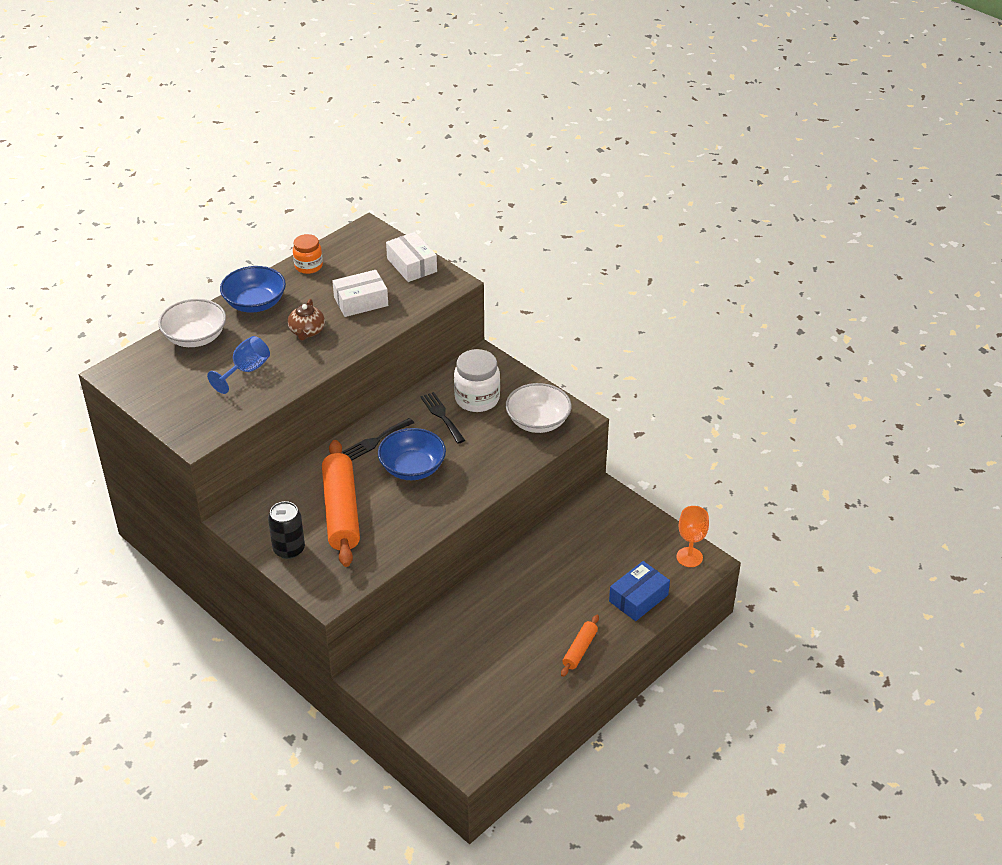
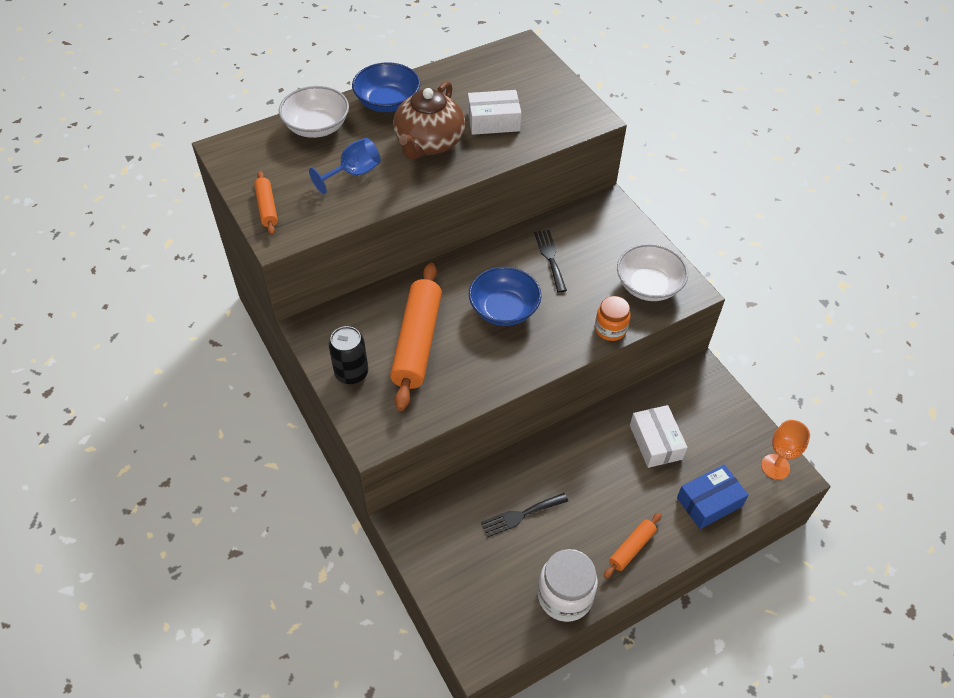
camera: 15 degrees right, 10 degrees up
(176, 415) = (267, 207): none -> orange rolling pin
(307, 331) = (429, 143): brown teapot -> brown teapot, size x1.80
(308, 266) = (453, 74): orange jar -> orange jar (610, 329)
(376, 440) = (475, 271): black fork -> black fork (520, 515)
(412, 265) = (557, 92): white box -> white box (656, 442)
(477, 399) = (591, 247): white jar -> white jar (565, 596)

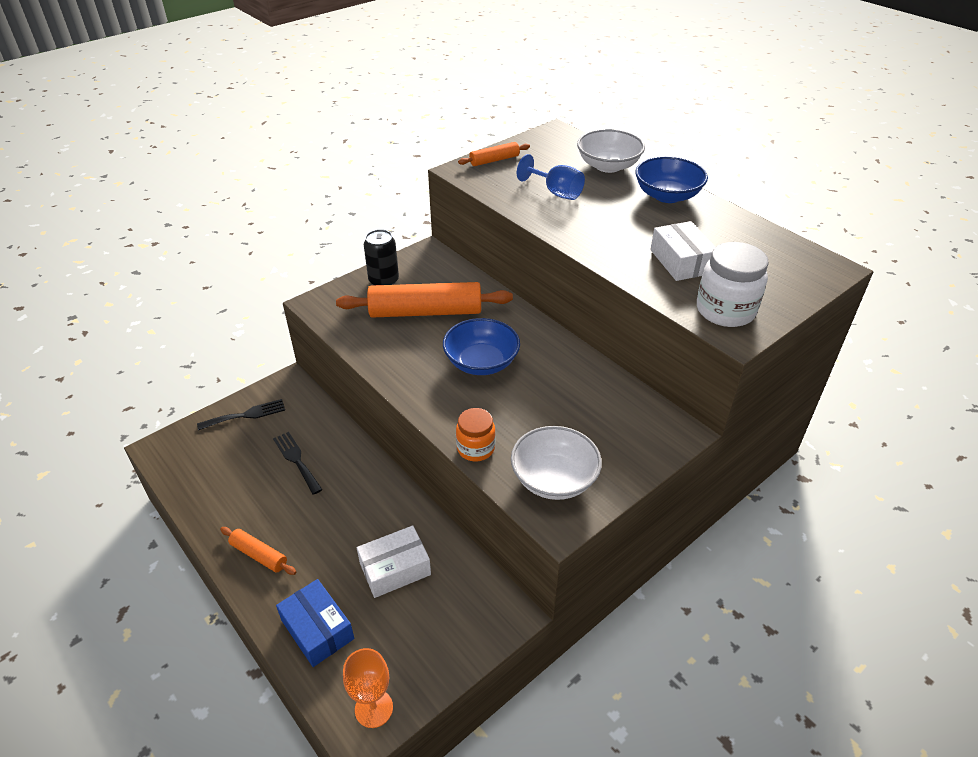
camera: 80 degrees right, 10 degrees down
(429, 143) = (621, 226): brown teapot -> none
(550, 258) = (567, 389): black fork -> black fork (246, 415)
(565, 596) = (208, 503): white jar -> white jar (725, 310)

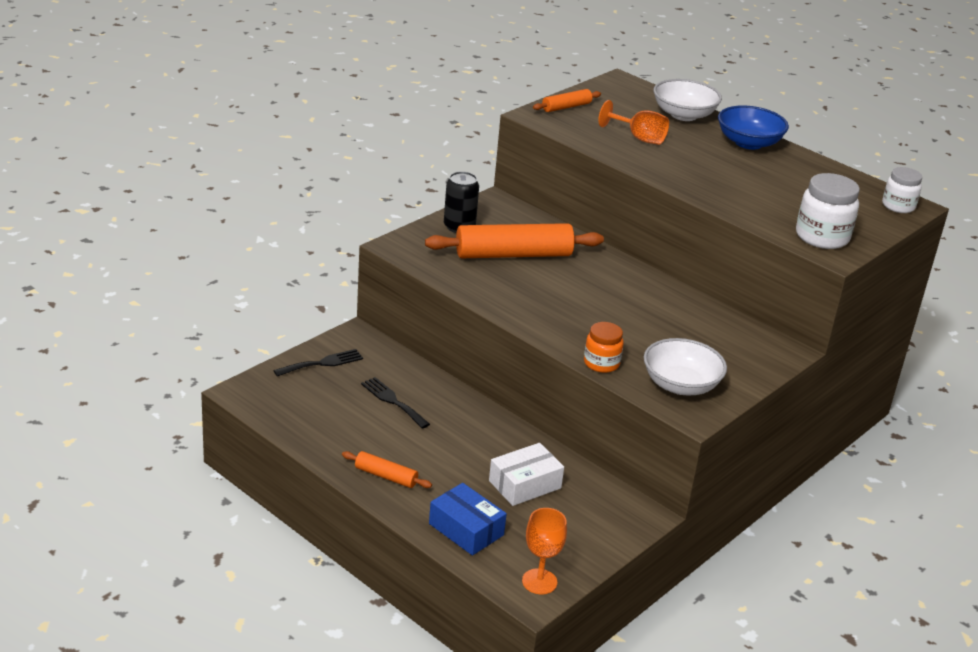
camera: 10 degrees left, 10 degrees down
(481, 362) = (584, 297): blue bowl -> none
(556, 192) = (639, 138): blue goblet -> orange goblet
(681, 261) = (774, 198): white box -> none
(816, 269) = (898, 206): none -> white jar

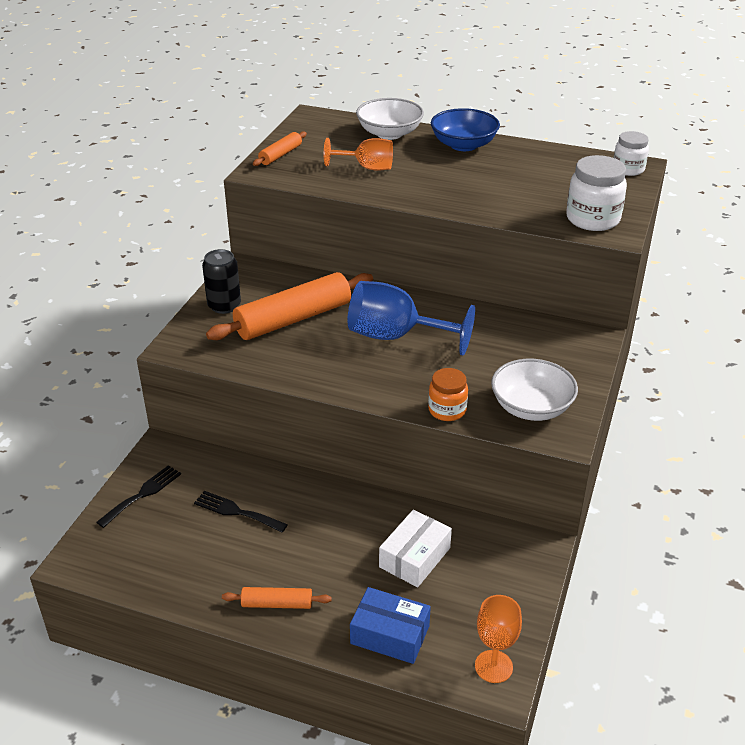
camera: 20 degrees left, 5 degrees up
(597, 295) = (396, 336): none -> blue goblet

